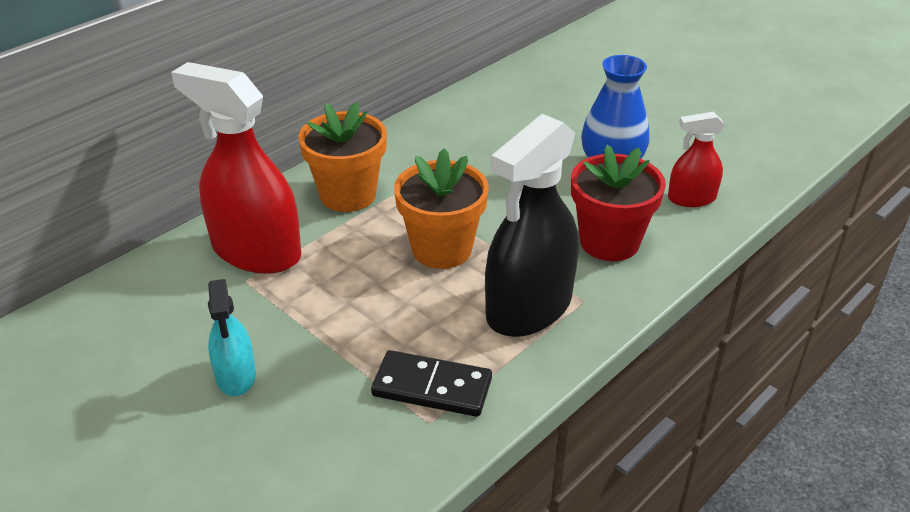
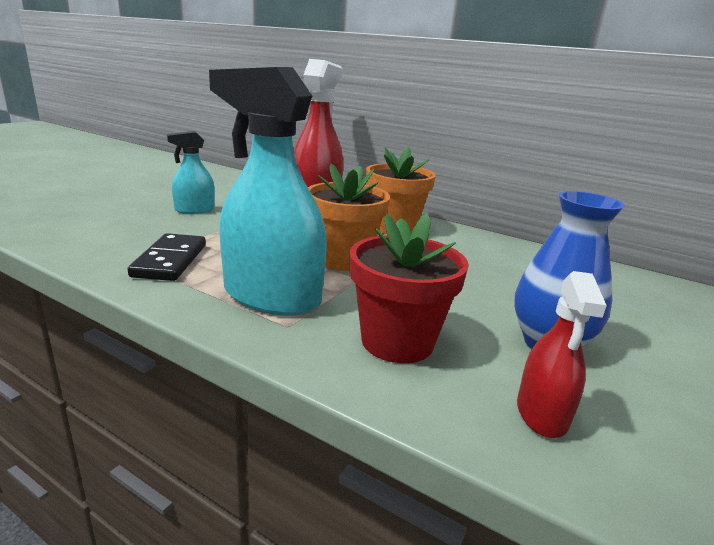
camera: 75 degrees right, 15 degrees down
(529, 307) = (271, 296): black spray bottle -> turquoise spray bottle
(691, 198) = (542, 413): red spray bottle -> red spray bottle turned 150 degrees counterclockwise

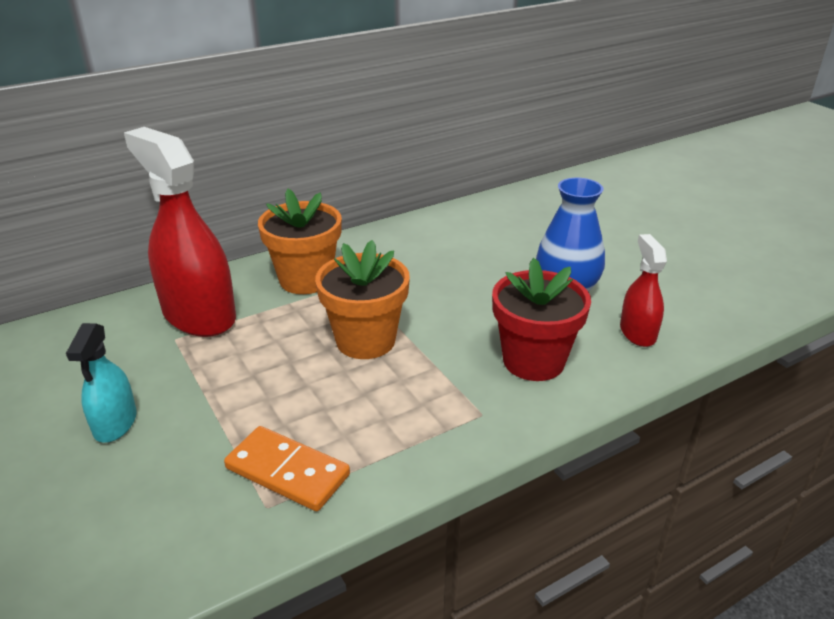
camera: 60 degrees left, 10 degrees up
(170, 260) = (287, 471): black domino -> orange domino
(271, 296) = (422, 411): turquoise spray bottle -> none
(542, 413) = (637, 333): red spray bottle -> red spray bottle turned 135 degrees counterclockwise

